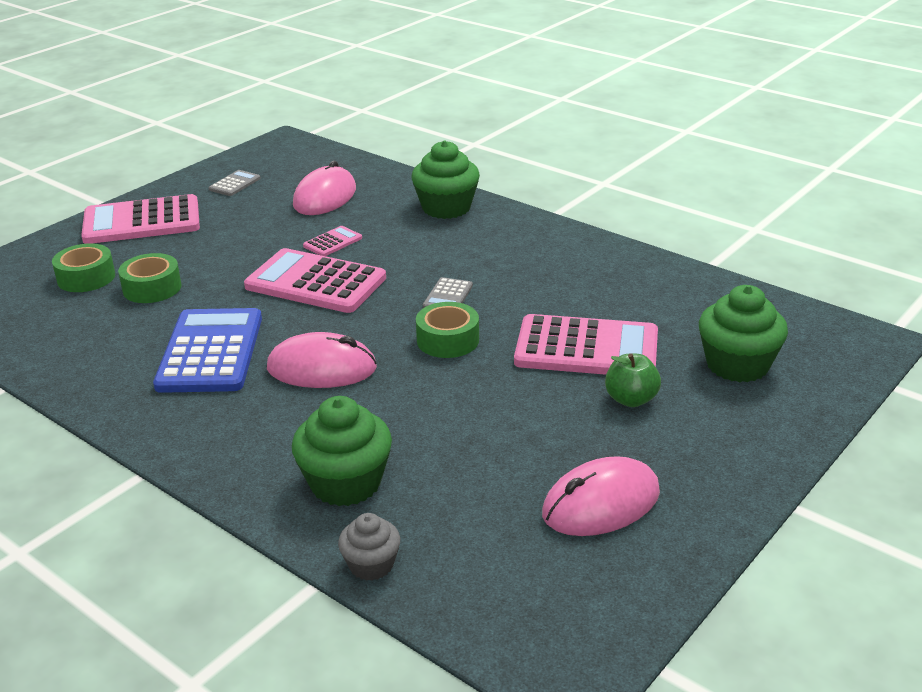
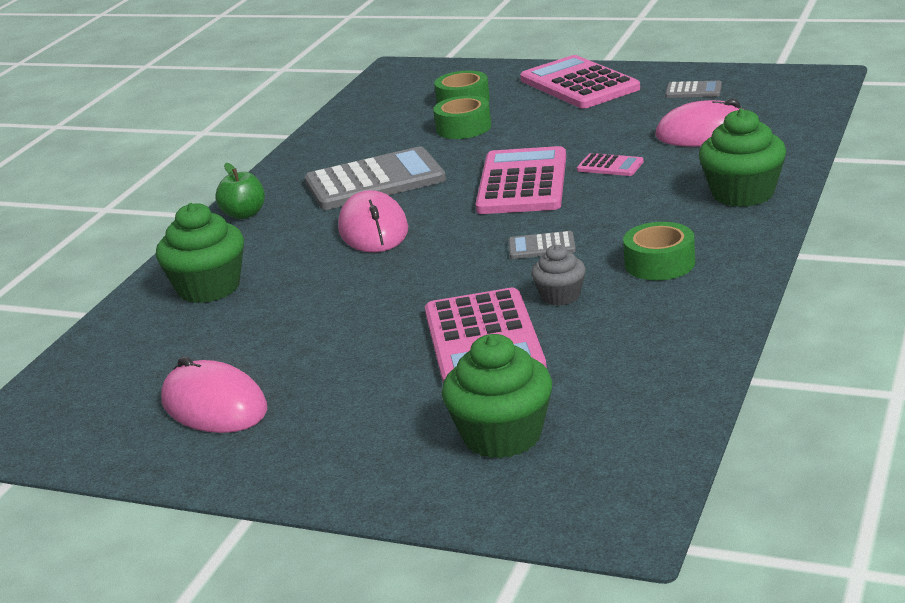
camera: 75 degrees right, 5 degrees down
(210, 352) = (375, 181): blue calculator -> grey calculator
(371, 565) = (109, 326): grey cupcake -> grey cupcake (560, 296)
(448, 340) = (455, 269): green tape -> green tape (660, 263)
(631, 399) = (396, 385): green apple -> green apple (244, 214)

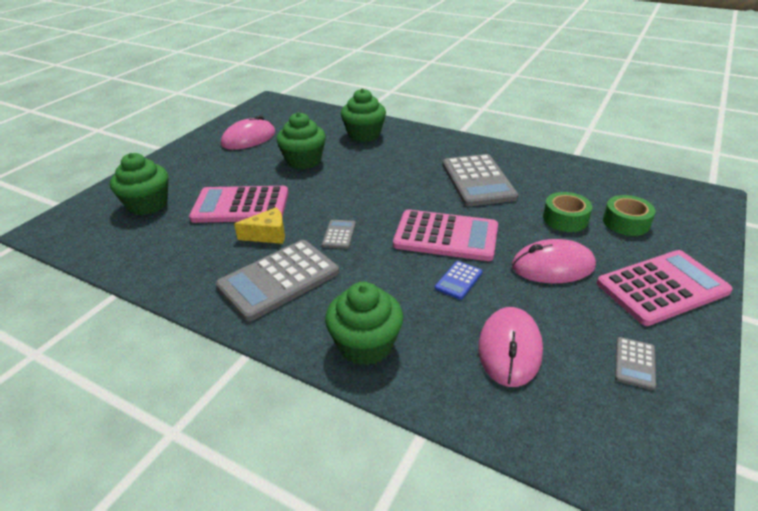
camera: 95 degrees right, 10 degrees up
(244, 214) = (449, 141): green apple -> none
(315, 322) = (304, 161): none -> green cupcake
(373, 230) = (403, 178): pink mouse -> pink mouse (553, 266)
(560, 296) = (268, 235): grey cupcake -> yellow cheese
(610, 166) = (458, 280): pink calculator -> blue calculator
(660, 263) = (278, 279): green tape -> grey calculator

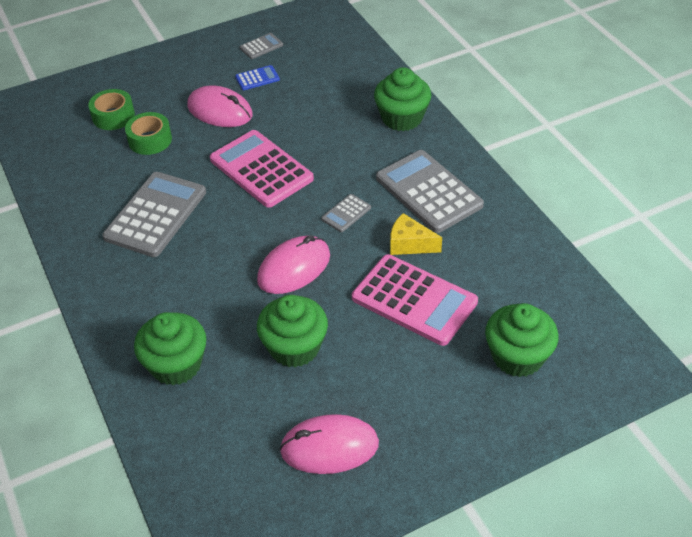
camera: 145 degrees left, 10 degrees up
(278, 279) = (428, 192): grey calculator -> grey calculator turned 120 degrees counterclockwise
(458, 280) = (296, 130): blue calculator -> blue calculator (257, 78)
(510, 349) = (318, 80): pink mouse -> pink mouse (294, 268)
(662, 287) = (177, 69): pink calculator -> none

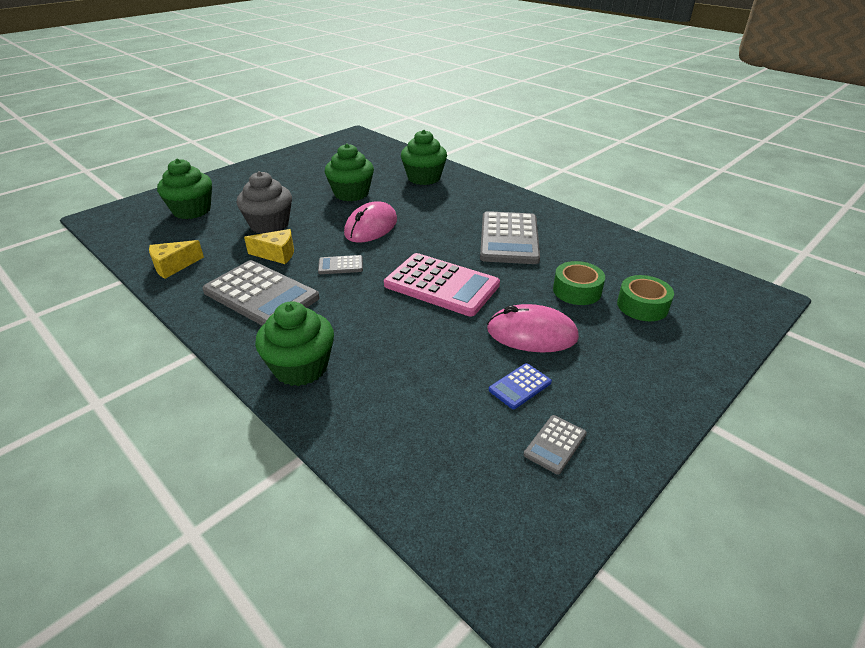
camera: 160 degrees right, 10 degrees down
(329, 447) = (314, 166): pink mouse -> none
(346, 213) = (340, 265): grey calculator -> grey calculator turned 120 degrees counterclockwise
(414, 300) = (269, 224): pink calculator -> grey cupcake
(520, 249) = (173, 266): none -> yellow cheese

